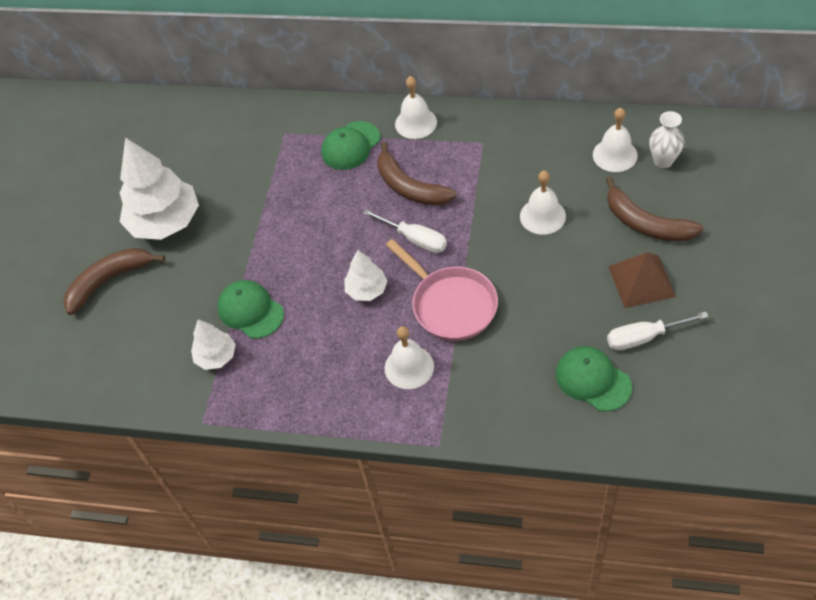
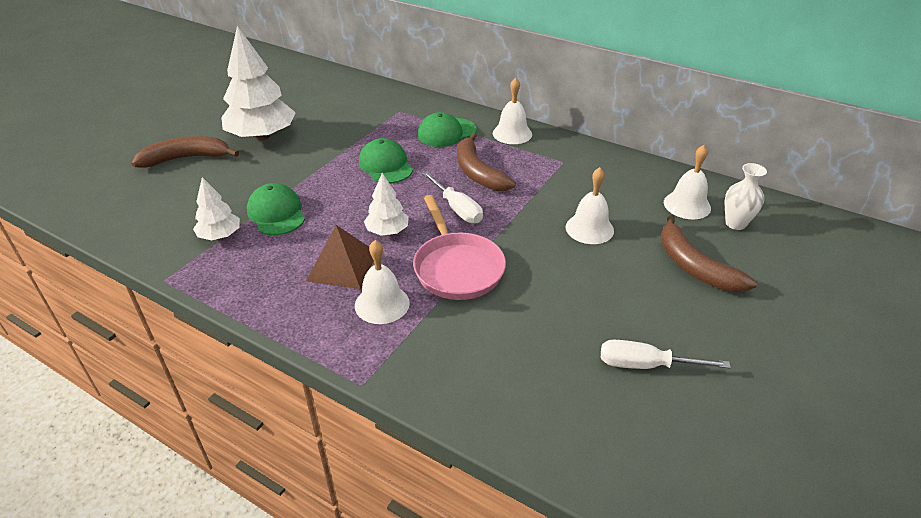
camera: 15 degrees right, 15 degrees down
(593, 380) = (565, 385): green cap -> green cap (385, 165)
(641, 281) = (666, 313): brown pyramid -> brown pyramid (342, 266)

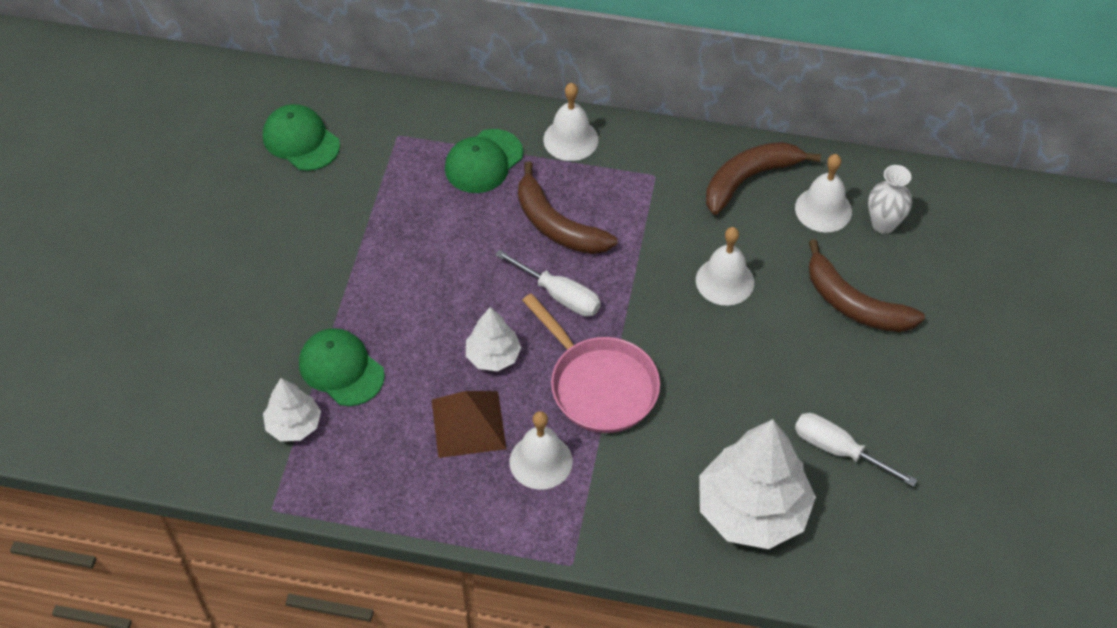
camera: 20 degrees left, 15 degrees up
(186, 158) = (157, 311): brown banana -> brown banana (749, 179)
(262, 136) = (234, 239): white tree -> white tree (752, 510)
(385, 165) = (434, 246): green cap -> green cap (301, 140)
(646, 365) = (839, 450): white screwdriver -> white screwdriver turned 45 degrees clockwise

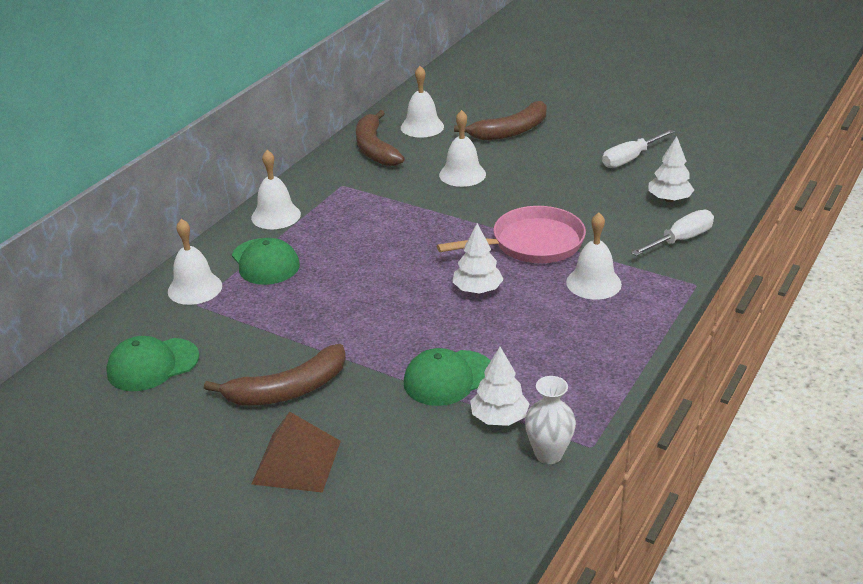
camera: 70 degrees left, 20 degrees down
(422, 124) = (195, 288): none -> white bell
(468, 424) = (542, 314): brown pyramid -> brown pyramid (297, 462)
(557, 225) = (360, 237): brown banana -> brown banana (288, 390)
(559, 295) = (433, 247): white screwdriver -> white screwdriver (680, 240)
(752, 510) = (669, 199): white tree -> white tree, size x0.51
(883, 224) = (449, 109): white vase -> white vase (548, 454)

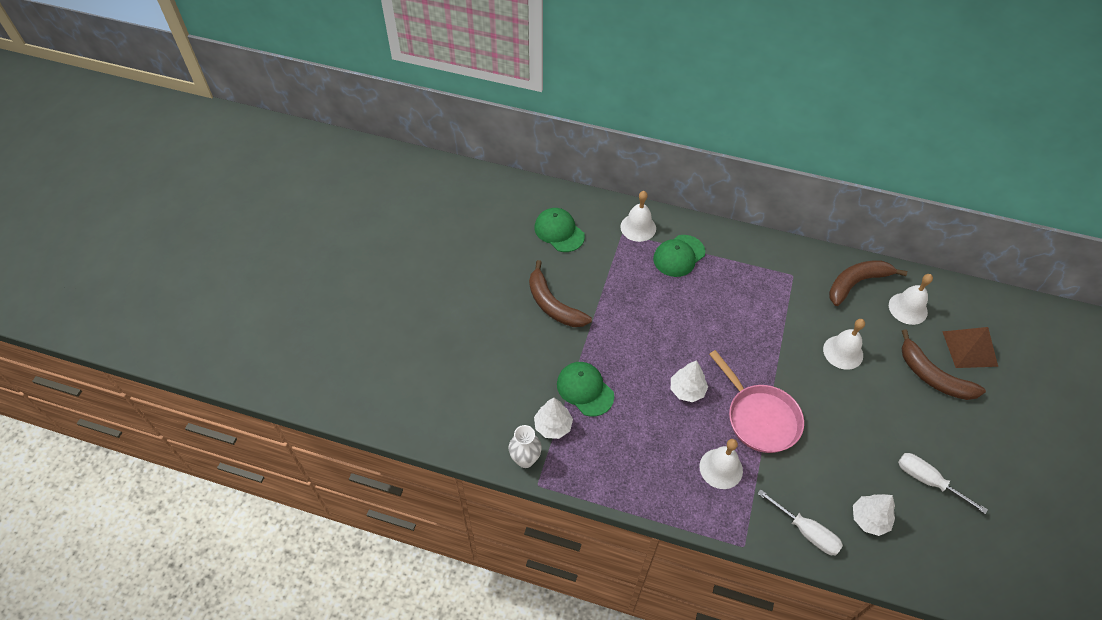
camera: 75 degrees right, 20 degrees up
(276, 216) = (736, 246): white bell -> none
(297, 462) = (493, 326): brown pyramid -> brown pyramid (969, 348)

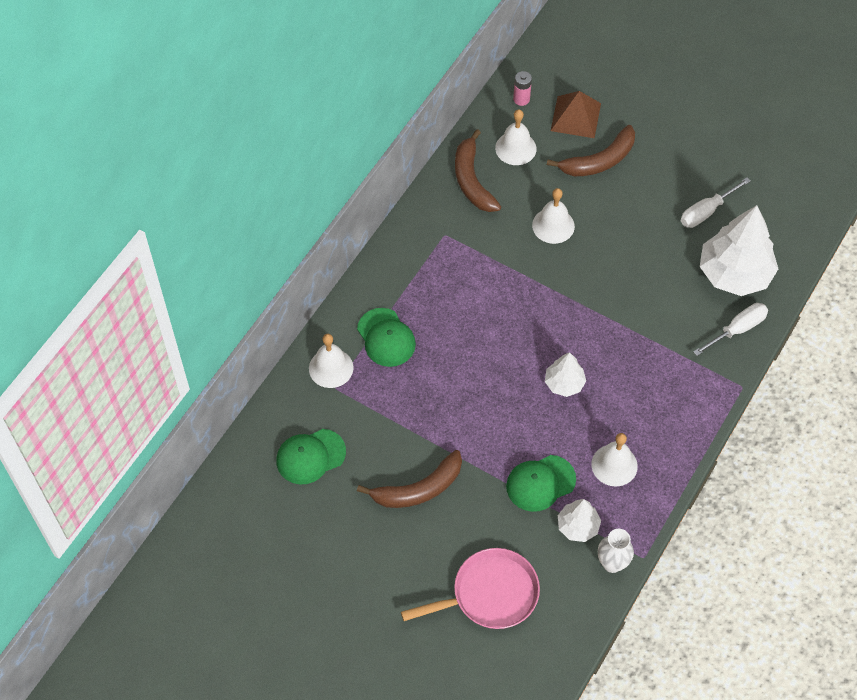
camera: 75 degrees left, 5 degrees up
(721, 468) = (659, 380): white bell -> white bell (614, 465)
(759, 417) = (611, 327): pink pan -> pink pan (489, 594)
(869, 519) = (734, 273): white tree -> white tree, size x1.94
(962, 303) = (521, 99): none -> pink battery

